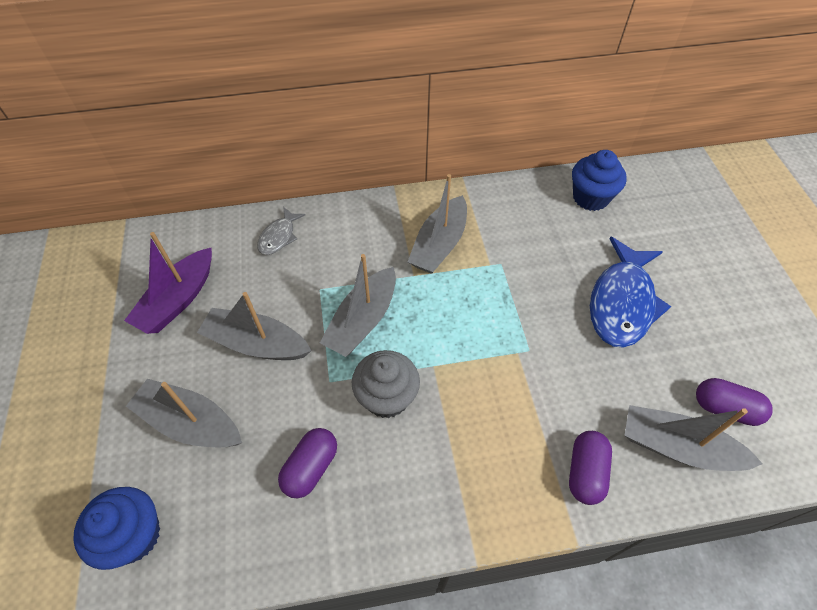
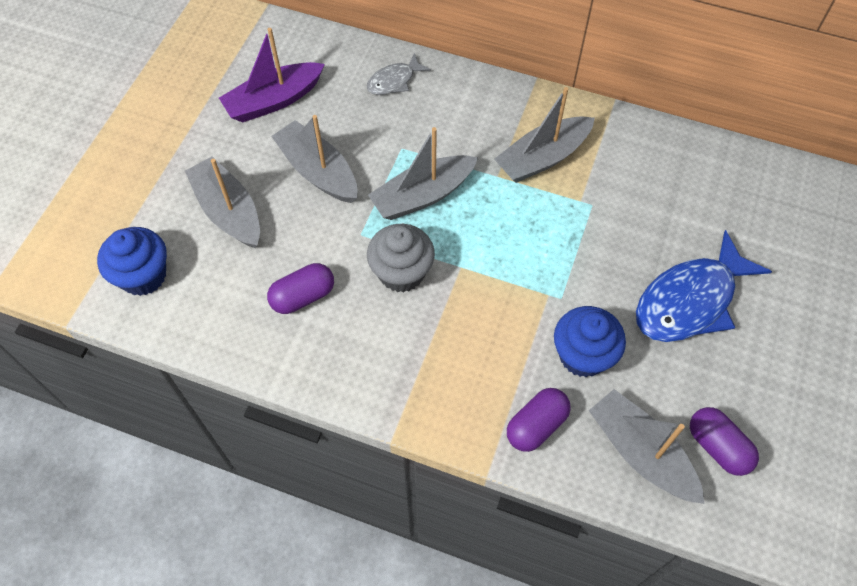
camera: 30 degrees right, 5 degrees up
(590, 197) = (740, 182): blue cupcake -> blue cupcake (583, 355)

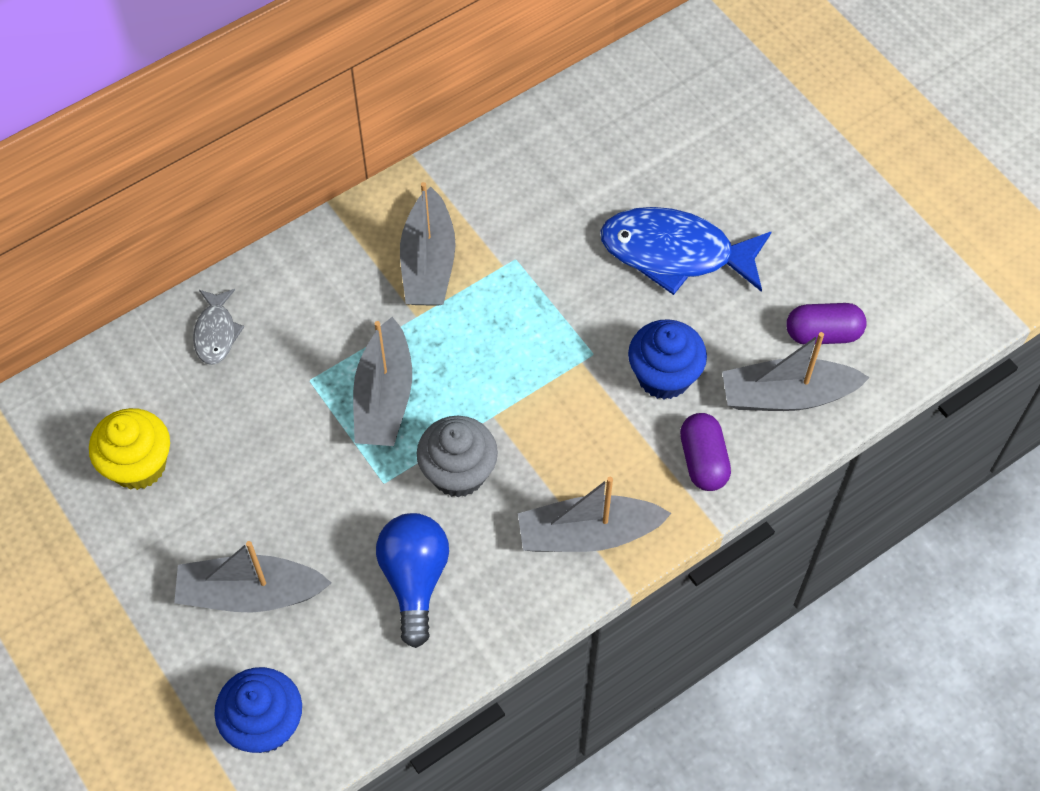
camera: 55 degrees left, 0 degrees up
(274, 101) = (138, 465): purple boat -> yellow cupcake
(303, 296) = (414, 580): purple capsule -> blue light bulb
(318, 171) = (272, 476): grey boat -> grey boat (588, 534)
(690, 300) = (675, 253): blue fish -> blue fish turned 105 degrees clockwise

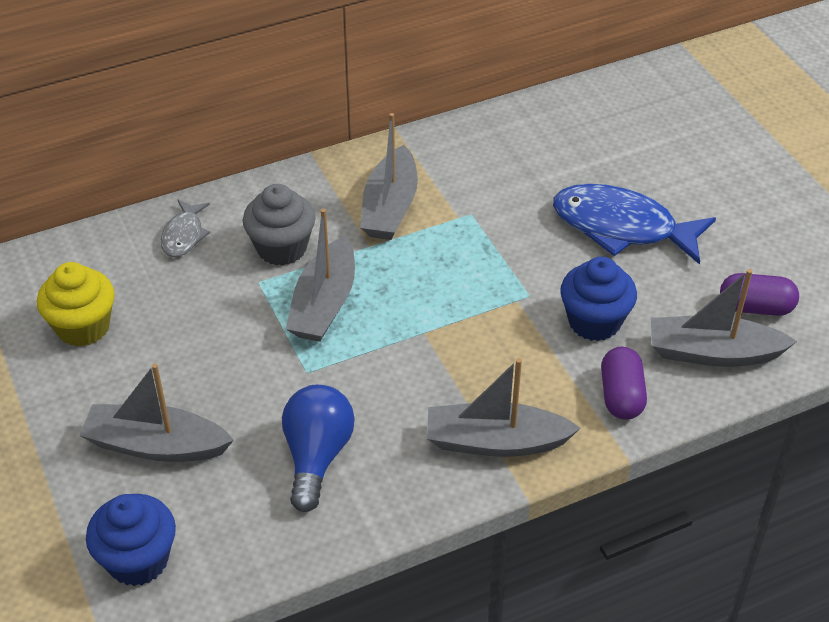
camera: 10 degrees right, 15 degrees down
(458, 472) = (380, 373): grey cupcake -> grey cupcake (281, 248)

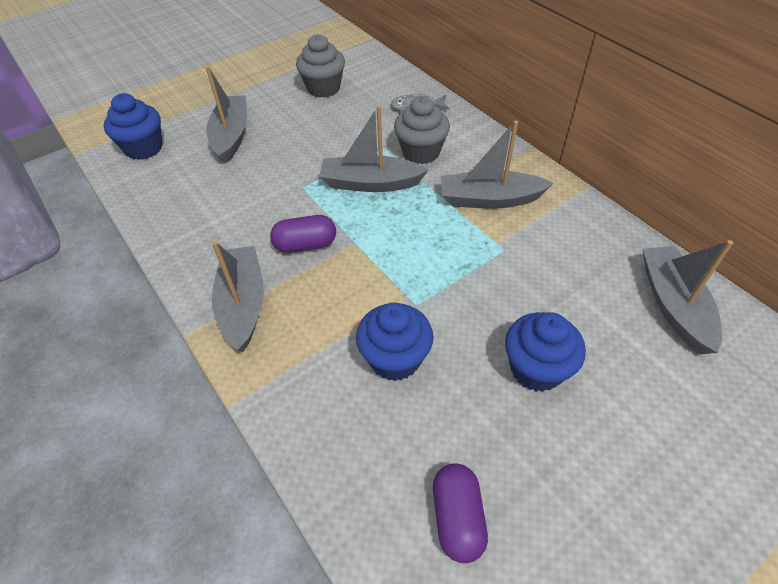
camera: 80 degrees right, 5 degrees up
(83, 327) = (323, 88): yellow cupcake -> grey cupcake
(317, 456) = (224, 206): blue light bulb -> none
(621, 396) = (304, 391): purple capsule -> purple capsule (305, 245)
(622, 227) = (536, 369): blue fish -> blue cupcake
(713, 353) = (375, 473): grey boat -> grey boat (673, 305)

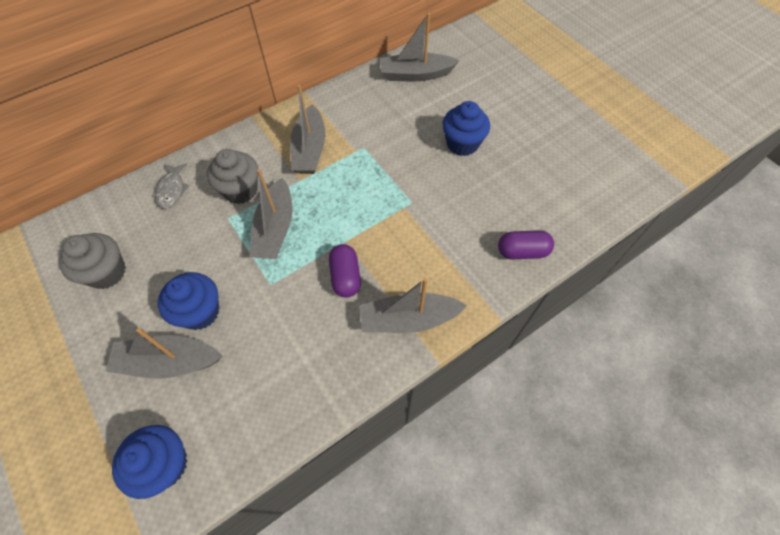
camera: 90 degrees left, 10 degrees up
(395, 359) = (457, 216): blue cupcake -> blue cupcake (200, 312)
(457, 518) = (558, 190): purple capsule -> purple capsule (522, 251)

